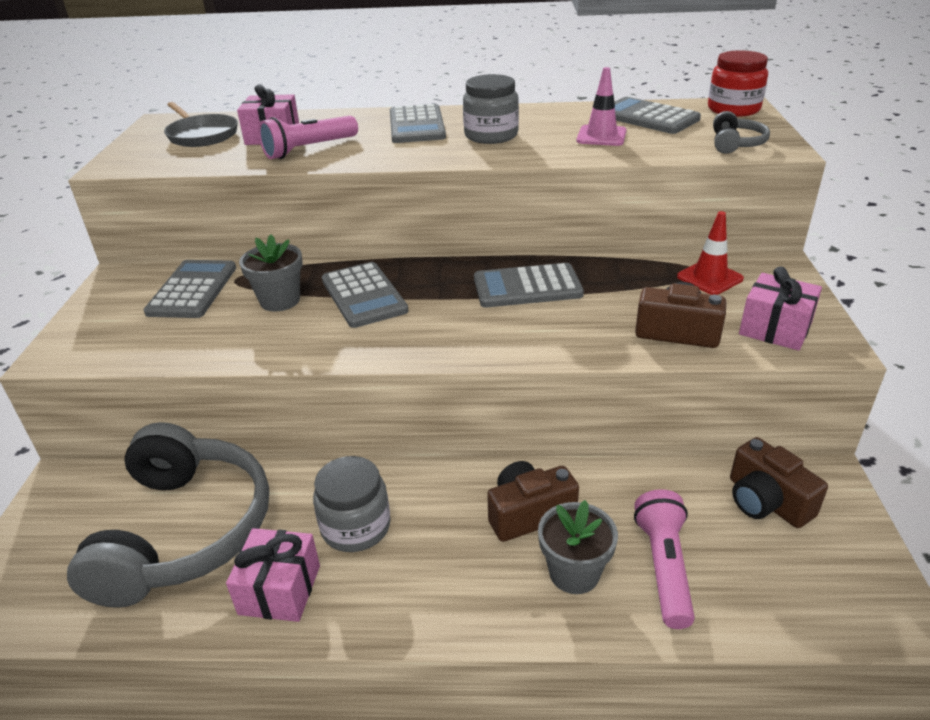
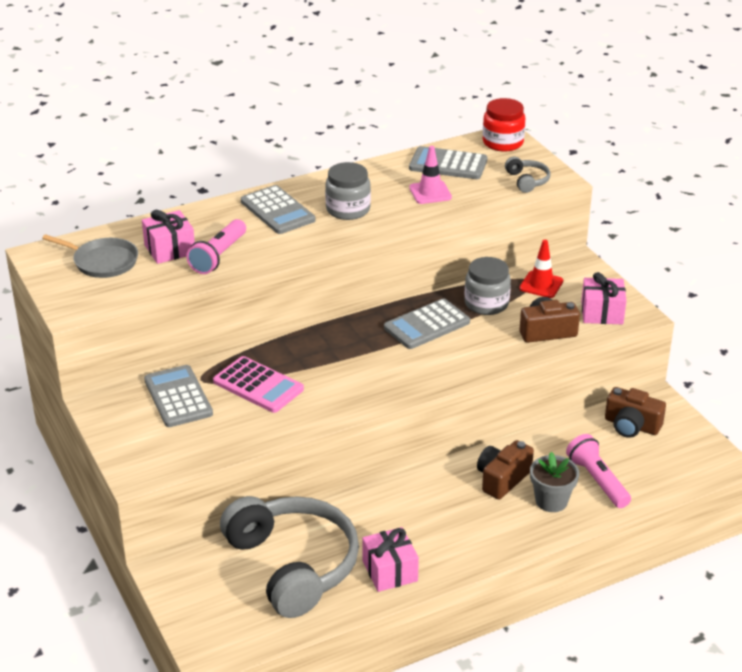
camera: 30 degrees left, 0 degrees up
(280, 300) = (258, 385): grey flower pot -> pink calculator
(356, 527) = (403, 523): grey jar -> grey jar (486, 304)
(363, 295) = (317, 364): grey calculator -> none

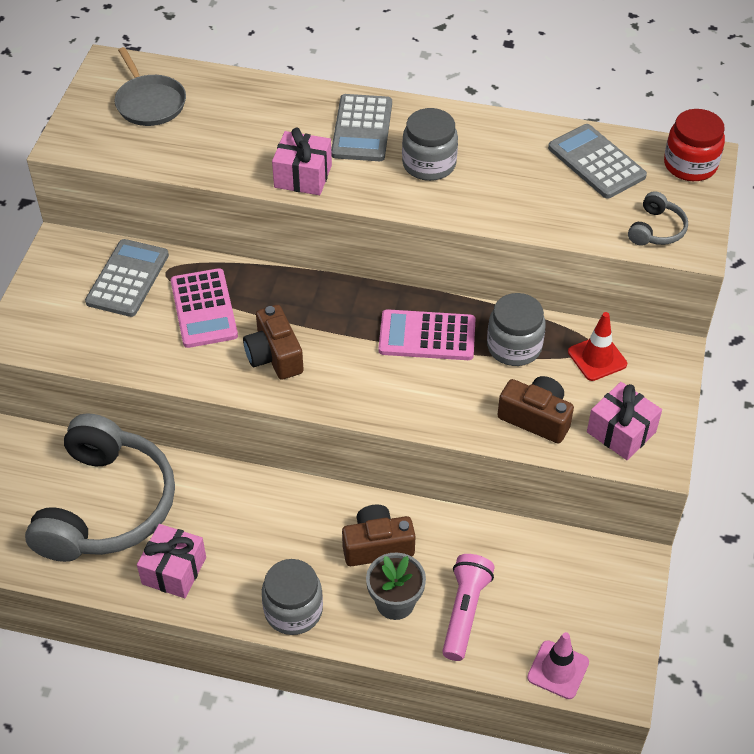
camera: 40 degrees right, 15 degrees up
(169, 249) = (218, 120): pink gift -> pink gift (303, 176)
(218, 256) = (250, 153): pink flashlight -> none
(427, 325) = (427, 336): grey calculator -> pink calculator
(430, 193) = (535, 188): pink traffic cone -> pink traffic cone (558, 670)
(495, 543) = (293, 610): none -> grey jar
(631, 425) = (572, 574): brown camera -> brown camera (274, 355)

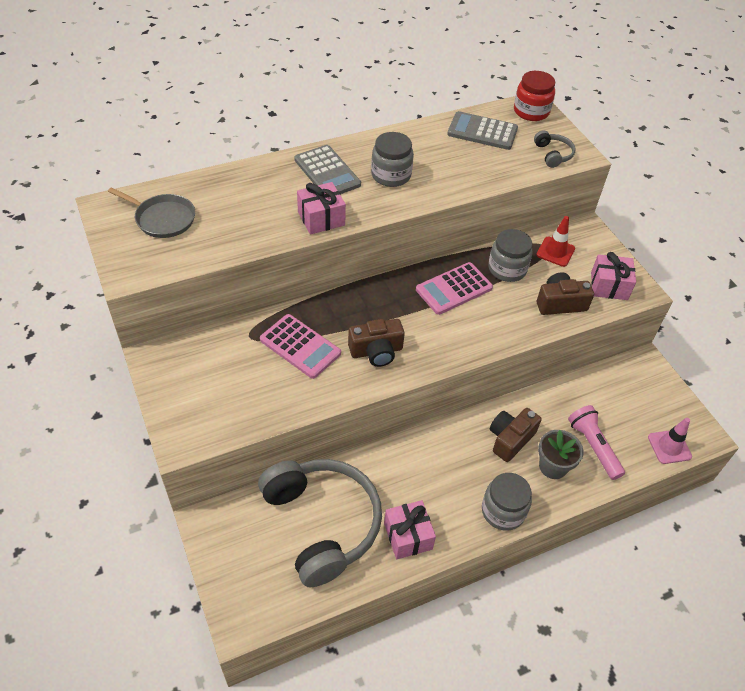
camera: 40 degrees left, 0 degrees up
(128, 279) = (227, 355): grey calculator -> none
(274, 355) = (376, 351): brown camera -> brown camera turned 45 degrees counterclockwise

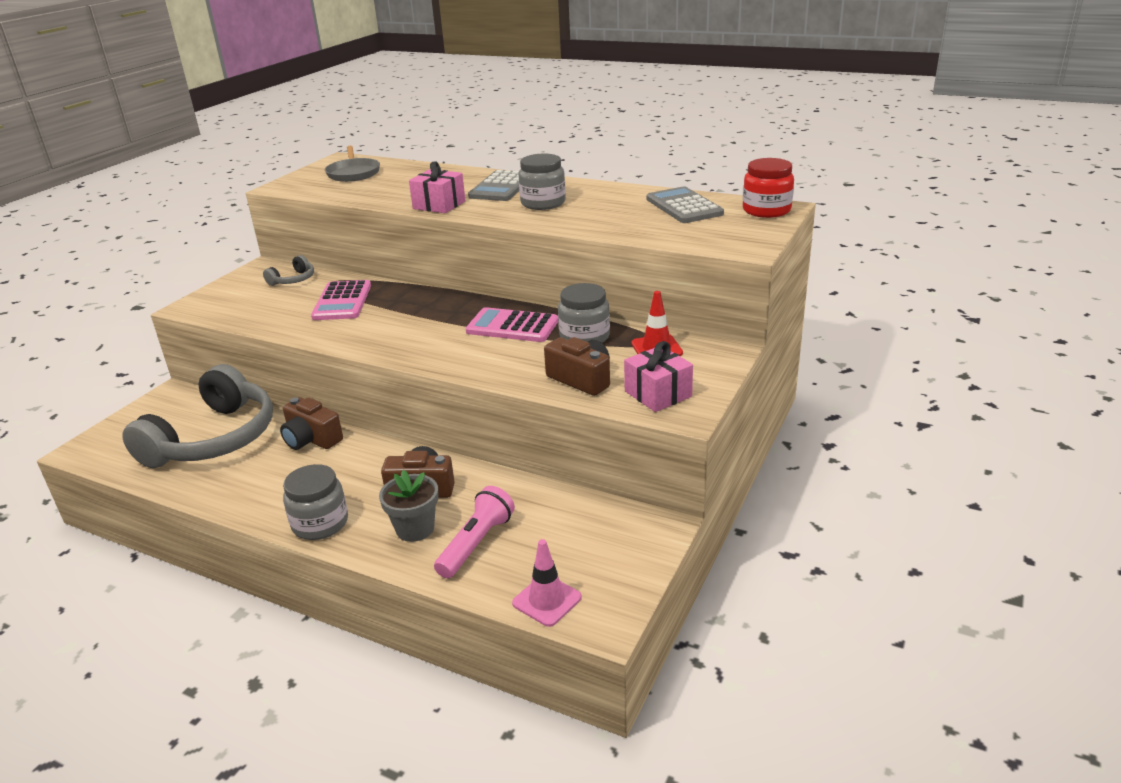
camera: 55 degrees right, 20 degrees down
(376, 351) = (379, 328): brown camera -> brown camera (311, 439)
(408, 536) = (237, 485): pink gift -> none
(553, 154) = (720, 239): grey headphones -> grey headphones (293, 280)

